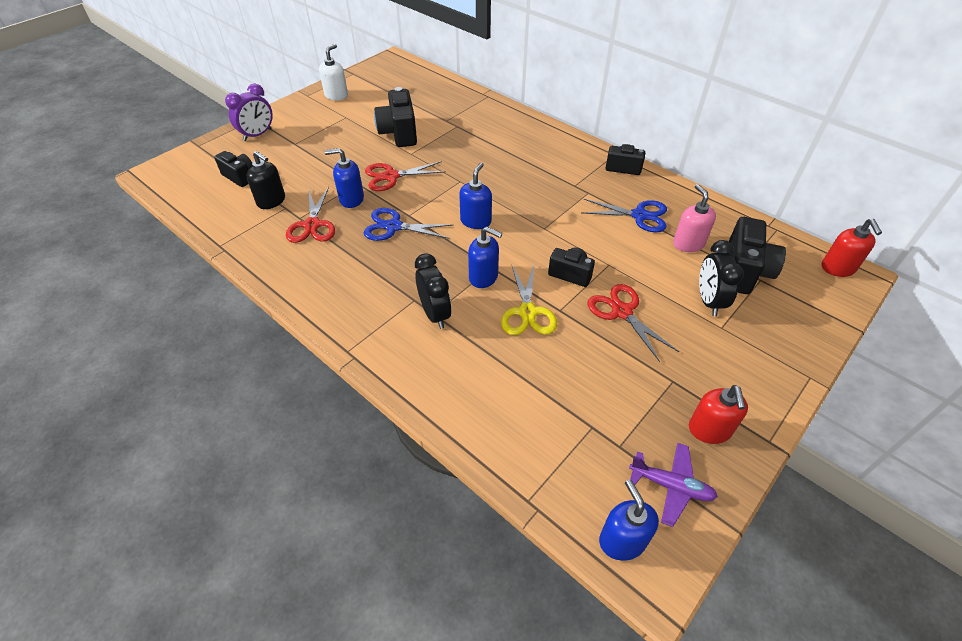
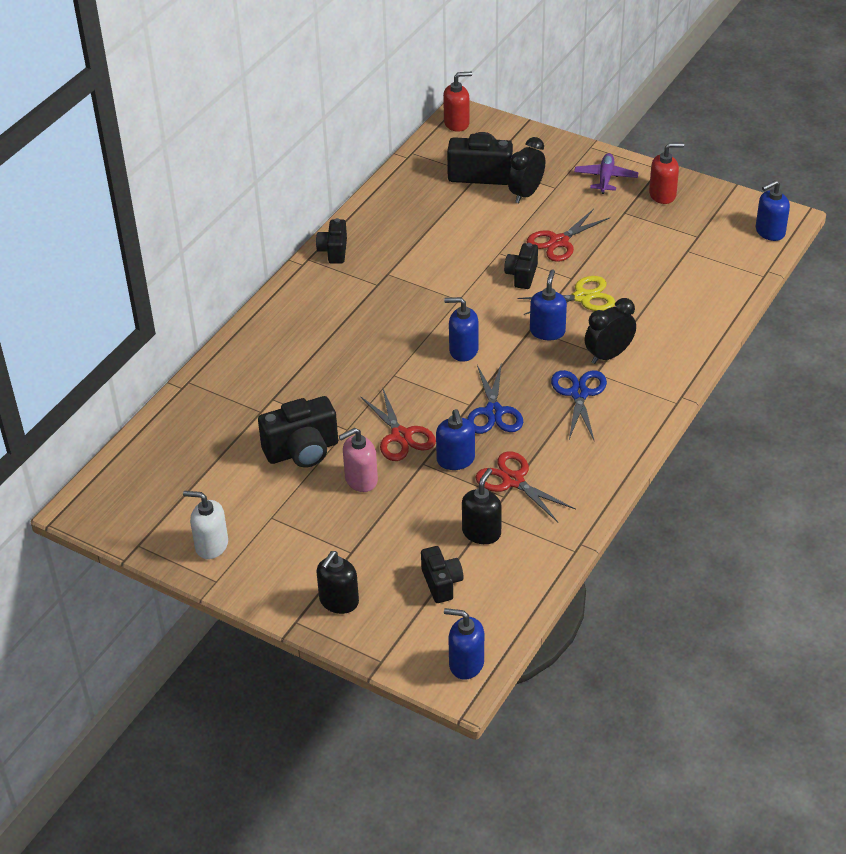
camera: 100 degrees left, 5 degrees down
(166, 178) = (466, 663): none -> blue soap dispenser
(239, 176) = (441, 583): black camera -> black camera turned 135 degrees clockwise
(257, 135) = (338, 601): purple clock -> black soap dispenser
(312, 225) = (513, 480): red scissors -> red scissors turned 120 degrees counterclockwise
(639, 216) = (417, 236): blue scissors -> blue scissors (579, 394)
(671, 486) = (718, 212): purple plane -> purple plane (605, 178)
(688, 243) = (451, 205): pink soap dispenser -> pink soap dispenser (361, 480)
(708, 301) = (526, 194): black clock -> black clock turned 135 degrees clockwise

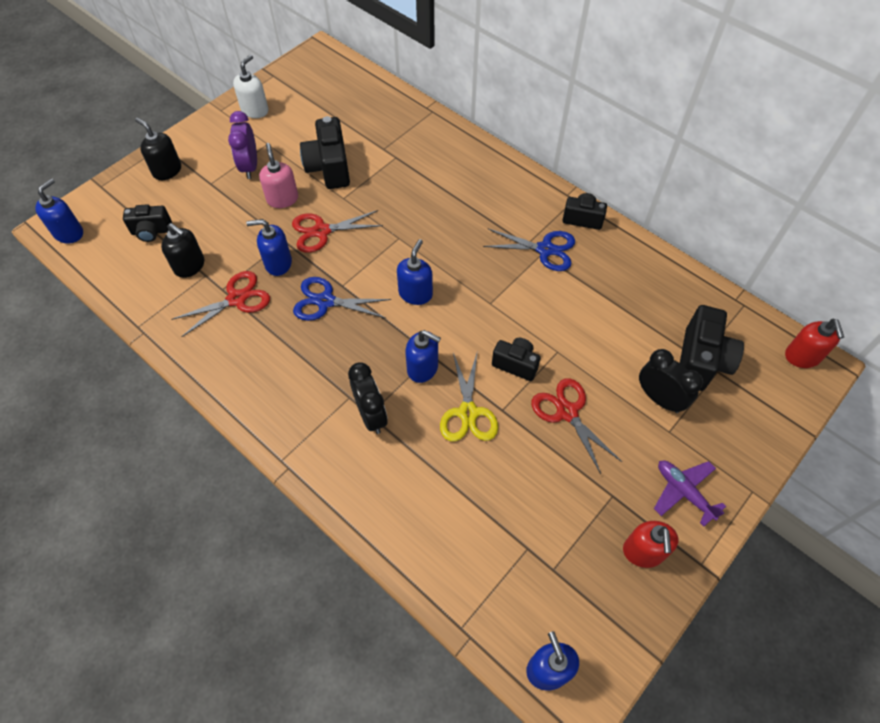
camera: 100 degrees right, 15 degrees up
(315, 523) = (250, 166): none -> purple clock
(579, 394) = (325, 375): blue scissors -> blue scissors (545, 249)
(605, 178) = (684, 492): purple plane -> purple plane turned 150 degrees counterclockwise

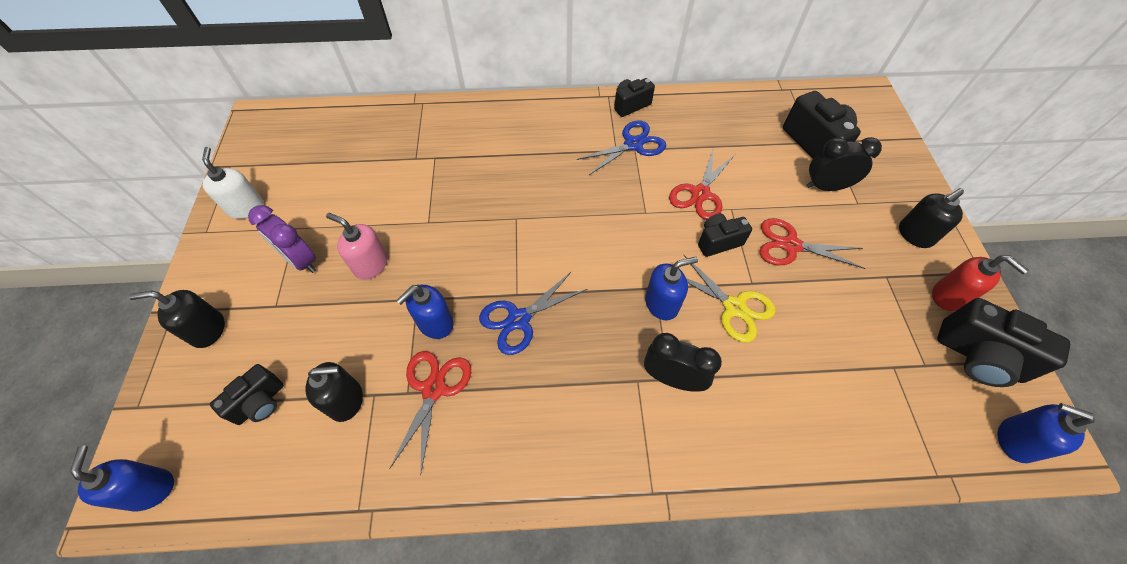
camera: 45 degrees left, 0 degrees up
(321, 231) = (442, 264): red scissors -> red scissors (700, 194)
(329, 168) = (384, 207): black camera -> black camera (978, 357)
(415, 293) = (583, 251): blue soap dispenser -> none
(684, 492) = (915, 235): purple plane -> black soap dispenser
(802, 356) = (856, 96): red soap dispenser -> none

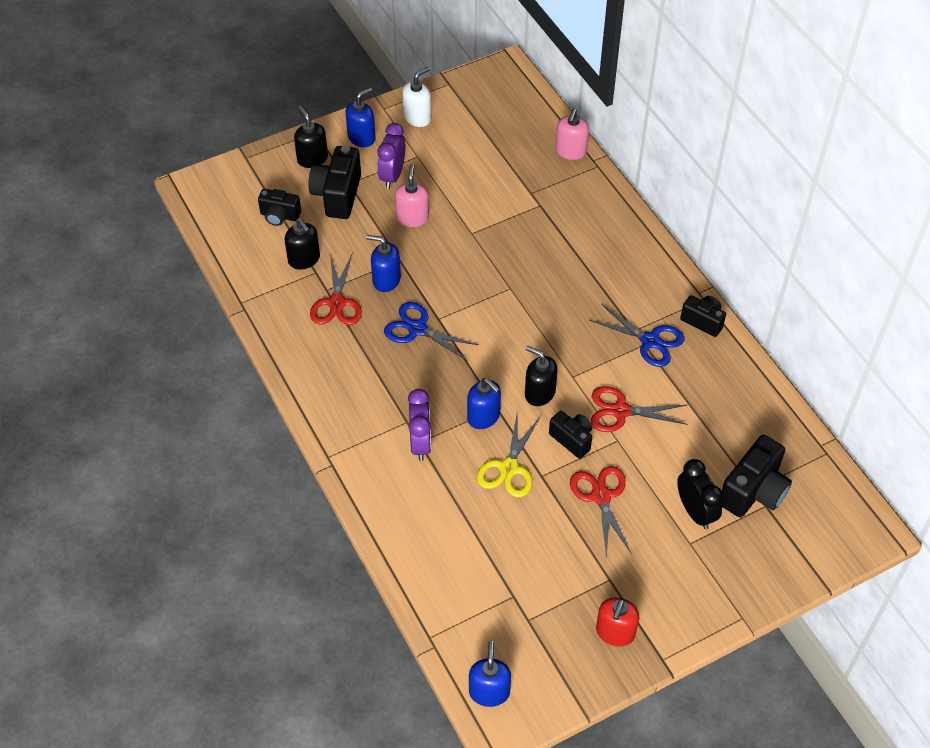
camera: 65 degrees right, 5 degrees down
(150, 489) = (205, 196): blue soap dispenser -> blue soap dispenser (361, 137)
(391, 113) = (570, 151): none -> pink soap dispenser
(434, 389) = (336, 303): red scissors -> red scissors turned 105 degrees clockwise
(672, 378) = (420, 443): black clock -> purple clock
(915, 235) = (677, 597): black soap dispenser -> black soap dispenser (539, 393)
(978, 357) = (559, 660): black camera -> black camera (337, 195)

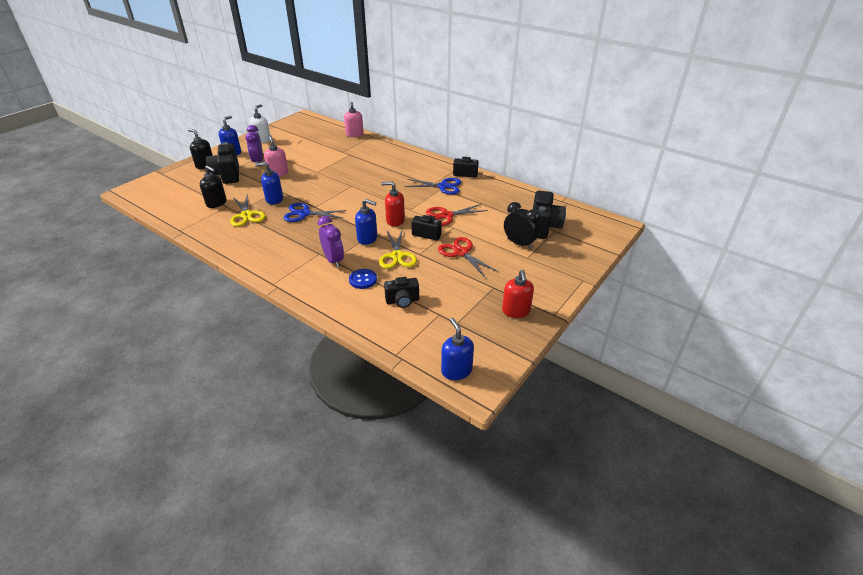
camera: 25 degrees left, 15 degrees down
(279, 216) = (193, 190): black camera -> black camera (402, 301)
(336, 303) = (246, 215): red scissors -> yellow scissors
(443, 495) = (363, 279): none -> blue button
(539, 393) = (395, 220): black soap dispenser -> red soap dispenser

